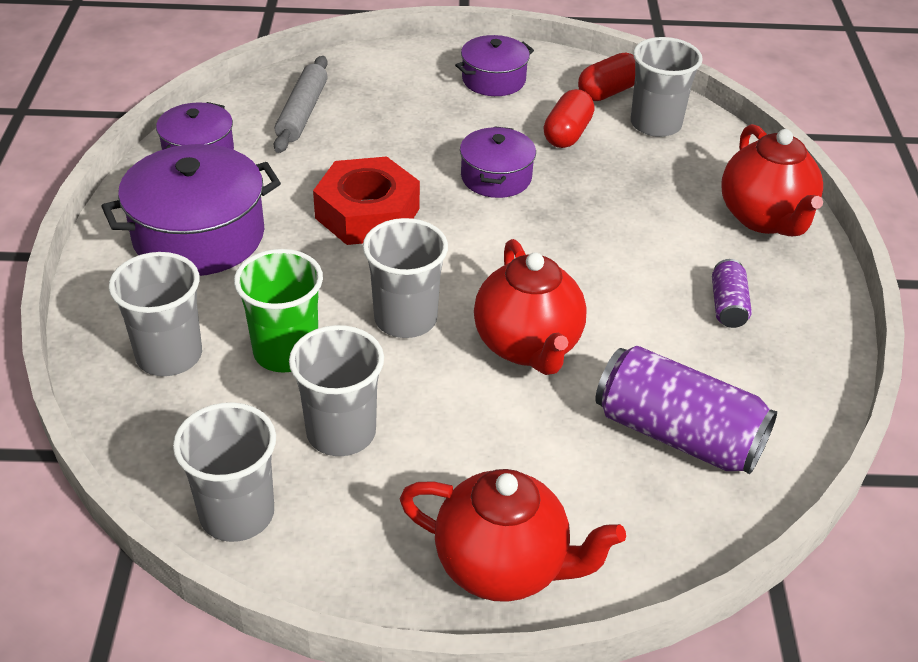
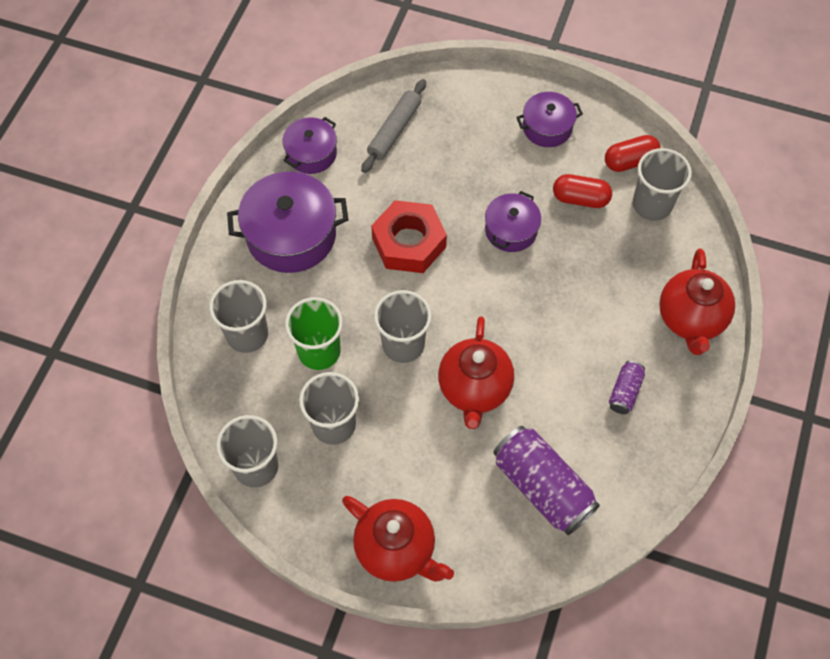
camera: 20 degrees right, 20 degrees up
(567, 134) = (580, 199): red capsule -> red capsule turned 60 degrees clockwise

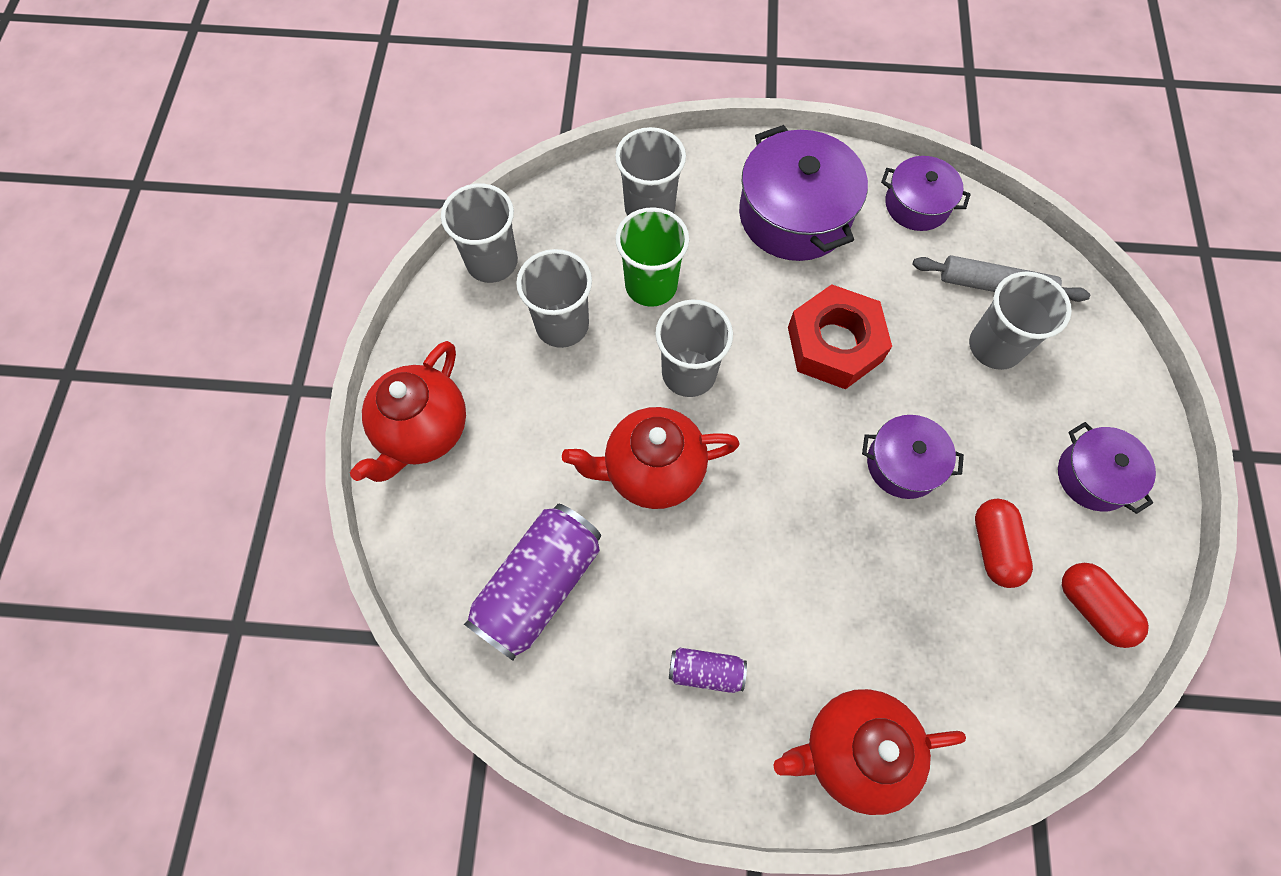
camera: 75 degrees right, 5 degrees up
(652, 205) = (1029, 656): grey cup -> grey cup (995, 346)

